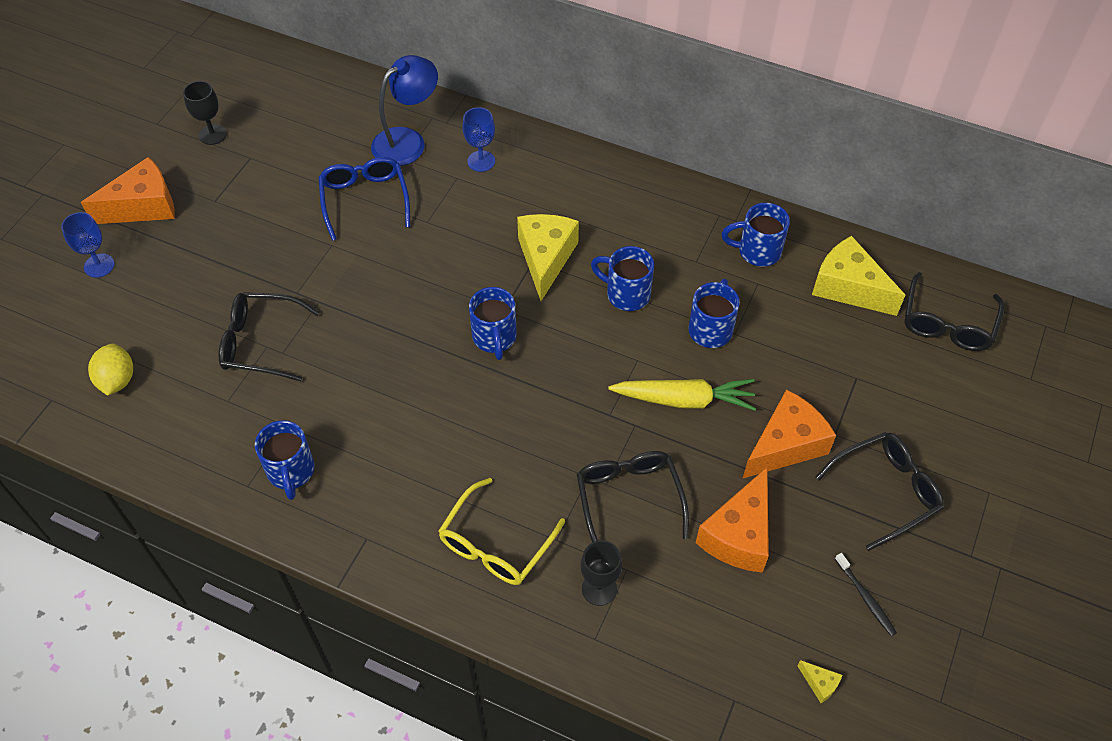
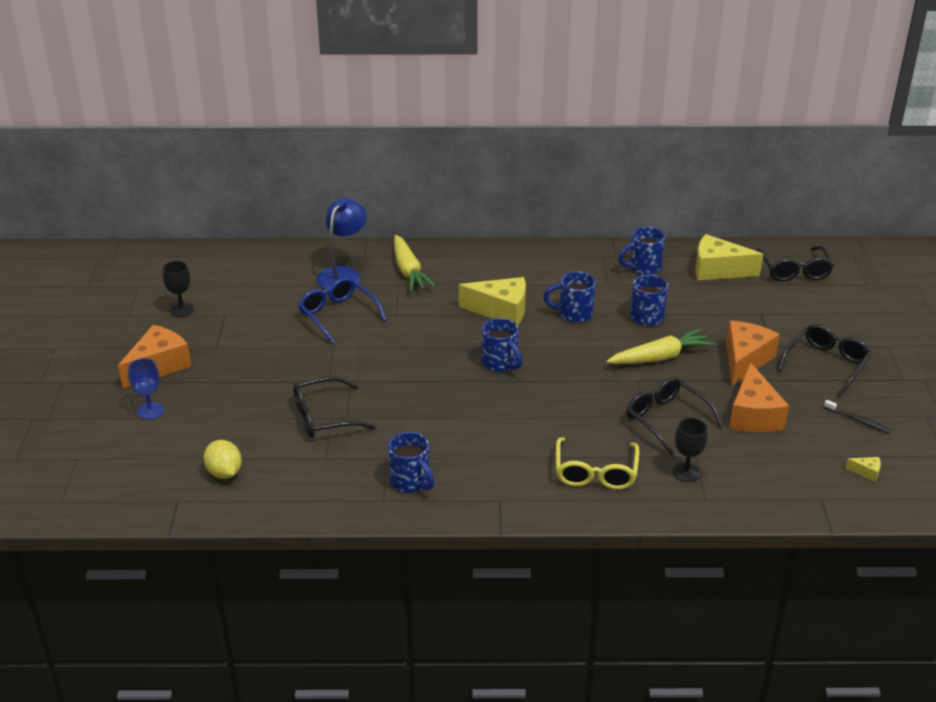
camera: 25 degrees left, 20 degrees down
(481, 161) = (409, 271): blue goblet -> yellow carrot
(546, 258) = (501, 311): yellow cheese -> yellow cheese turned 120 degrees clockwise

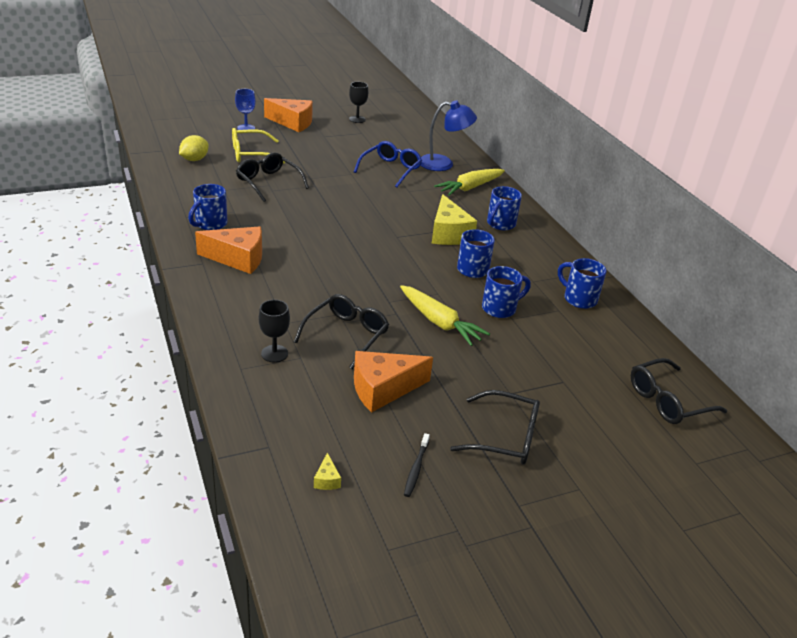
camera: 65 degrees right, 0 degrees up
(500, 363) = (375, 242): blue mug -> blue mug (500, 224)
(595, 472) = (254, 304): yellow glasses -> yellow glasses (251, 154)
(718, 270) = (618, 345): yellow cheese -> none
(745, 360) = (471, 376): orange cheese -> orange cheese (238, 259)

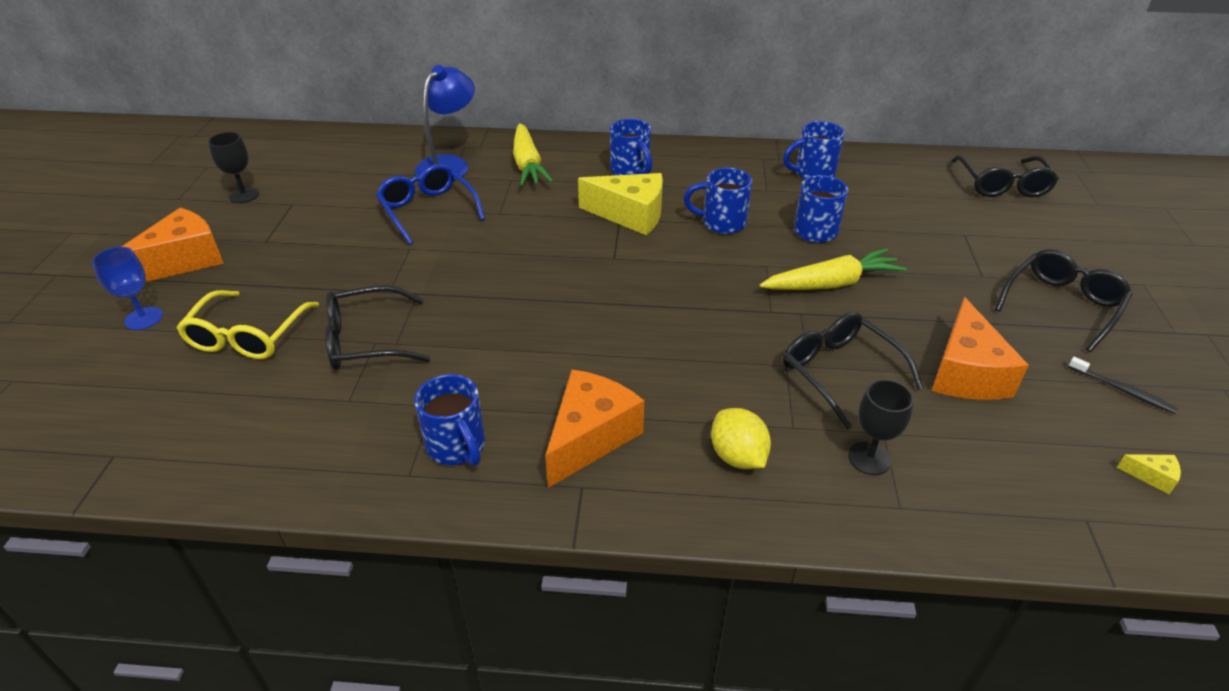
camera: 60 degrees left, 5 degrees up
(194, 159) = (199, 415): yellow lemon -> yellow lemon (737, 456)

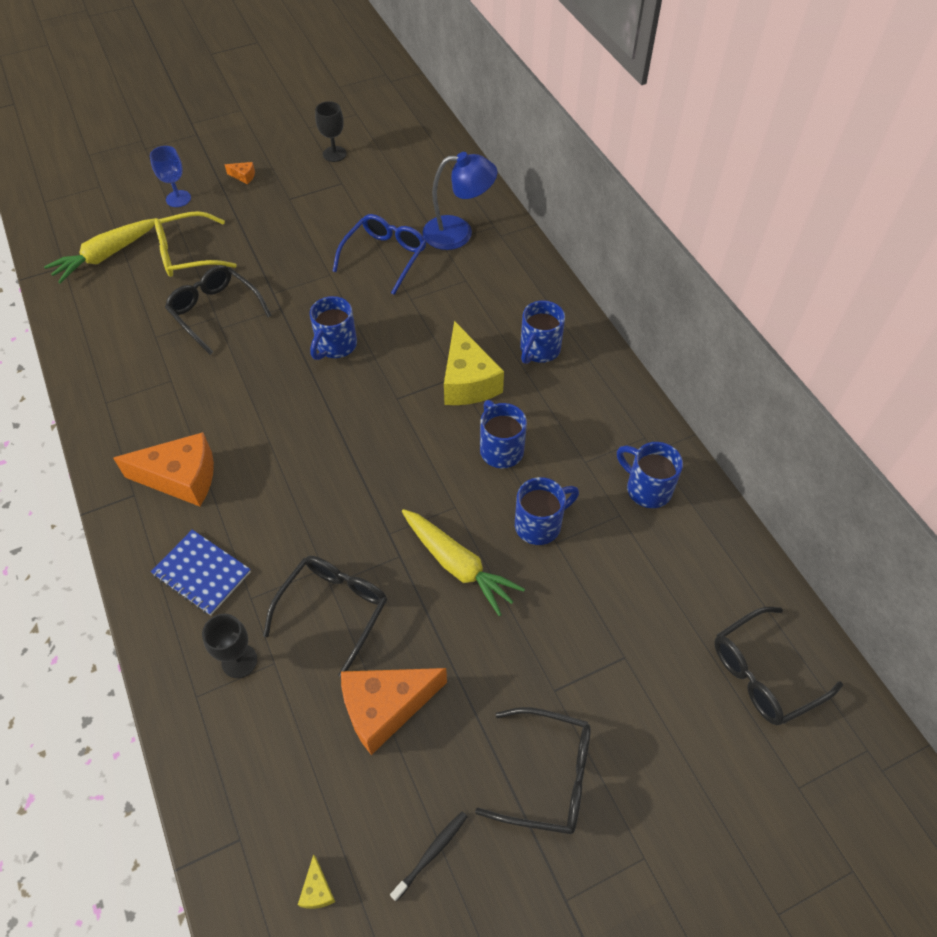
camera: 60 degrees right, 15 degrees up
(183, 260) = (243, 176): orange cheese -> orange cheese, size x0.41
(457, 447) = (139, 413): blue mug -> blue mug (335, 346)
(528, 165) = (496, 279): yellow carrot -> yellow carrot (106, 256)
(737, 456) = (202, 573): yellow lemon -> blue notebook
(1123, 390) = (432, 853): black toothbrush -> black toothbrush turned 150 degrees counterclockwise

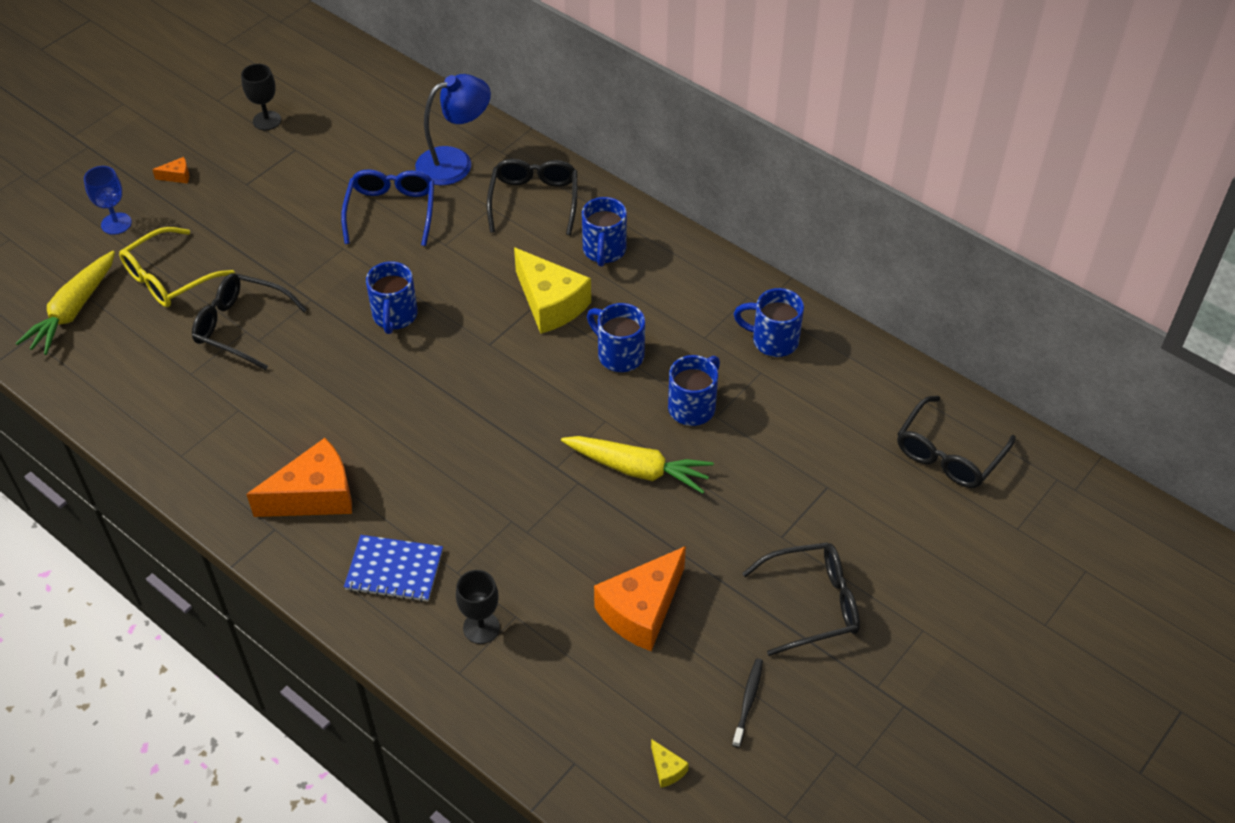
camera: 25 degrees left, 5 degrees down
(333, 610) = (544, 551): black glasses -> black glasses (534, 200)

